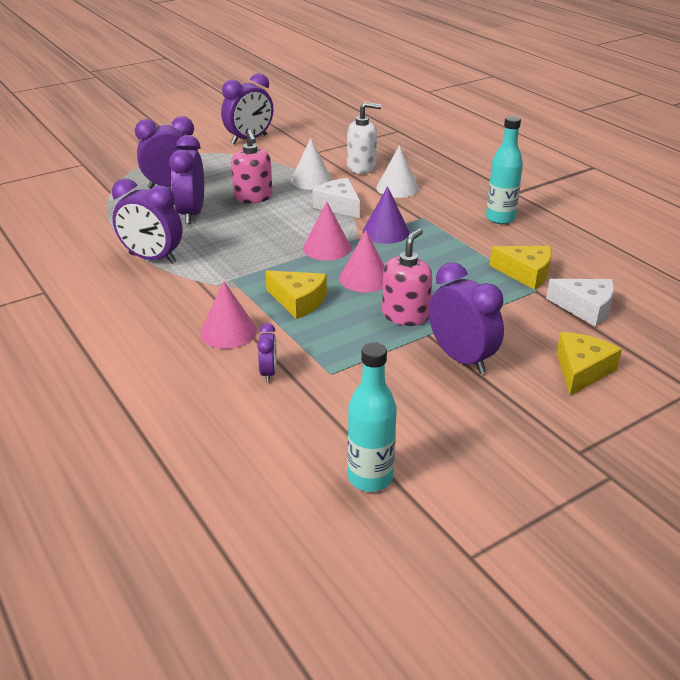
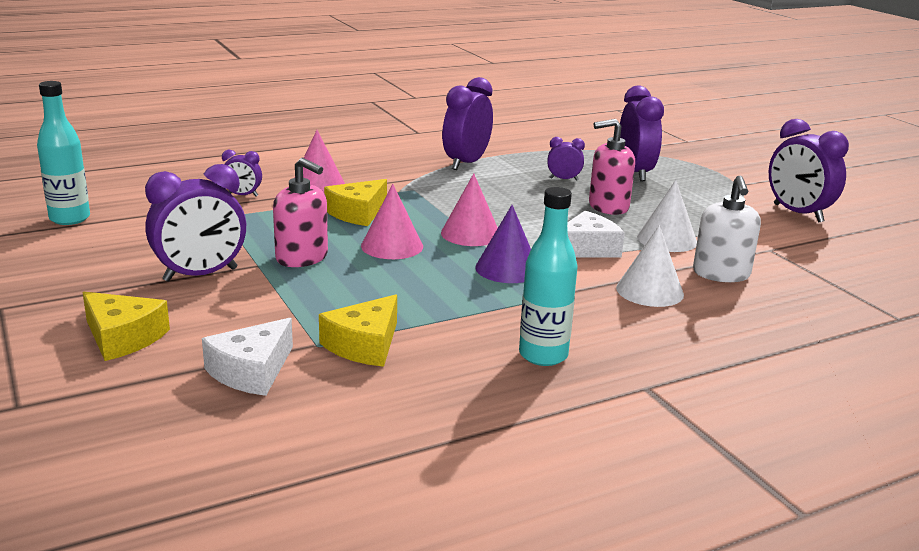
camera: 95 degrees right, 10 degrees down
(191, 214) = (563, 179): purple clock -> purple clock, size x0.51

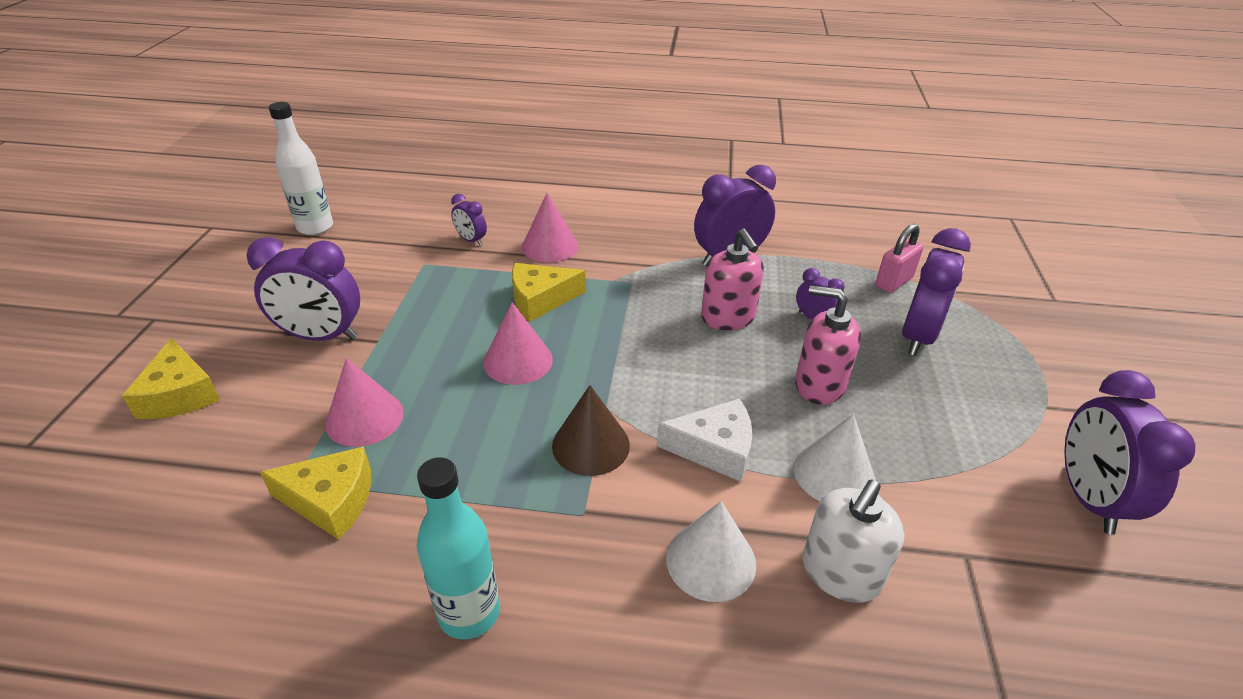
camera: 35 degrees right, 15 degrees up
(70, 218) = (315, 227): turquoise bottle -> white bottle
(251, 371) = (208, 490): white cheese -> none
(302, 258) = (423, 346): pink soap dispenser -> pink soap dispenser (728, 317)
(364, 345) = (331, 501): yellow cheese -> yellow cheese turned 150 degrees counterclockwise
(470, 234) = (614, 372): pink cone -> pink cone (365, 418)
(507, 269) = (591, 445): purple cone -> brown cone
(588, 152) = (893, 282): none -> pink padlock

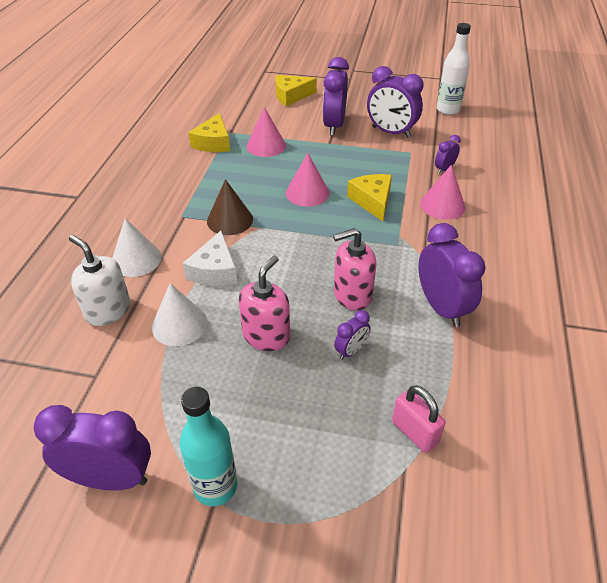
camera: 95 degrees right, 5 degrees up
(469, 613) = (139, 183): turquoise bottle -> turquoise bottle (215, 486)
(918, 336) = (323, 425): purple clock -> purple clock (391, 132)

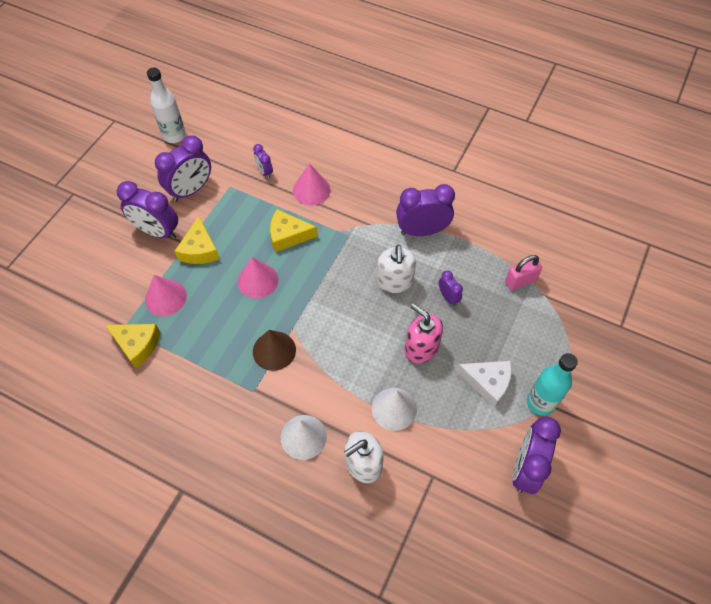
camera: 75 degrees left, 15 degrees up
(214, 270) = (338, 373): white cheese -> white cheese (487, 383)
(291, 96) = (79, 254): yellow cheese -> yellow cheese (199, 250)
(352, 295) = (394, 281): pink soap dispenser -> white soap dispenser

